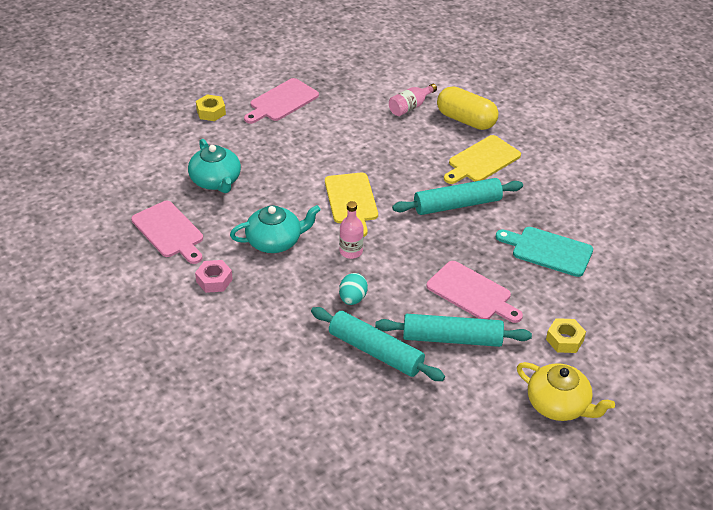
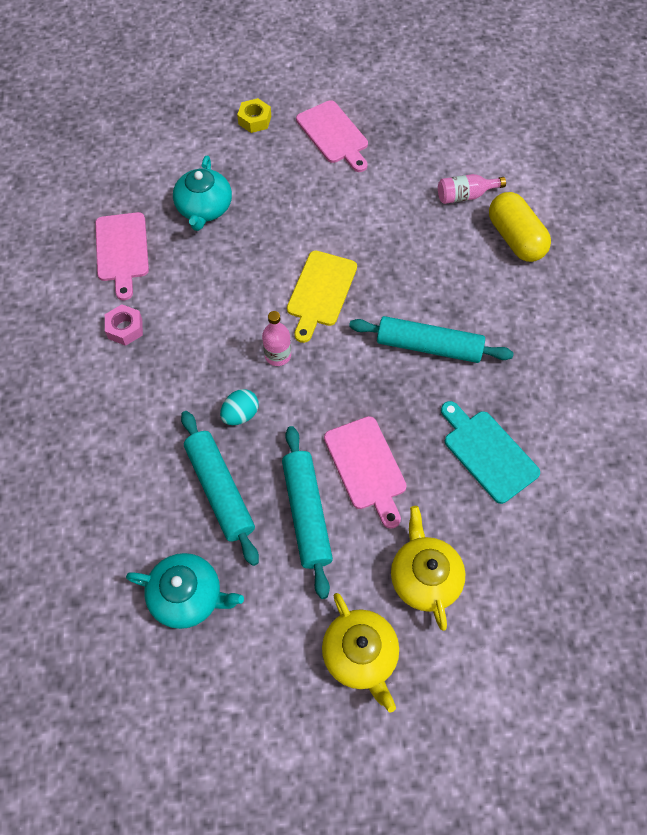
camera: 30 degrees right, 20 degrees up
(275, 241) = (212, 308): turquoise teapot -> turquoise teapot (188, 596)
(282, 101) = (334, 135): pink cutting board -> pink cutting board turned 105 degrees counterclockwise
(452, 338) = (307, 513): turquoise rolling pin -> turquoise rolling pin turned 45 degrees clockwise
(482, 161) = (496, 300): yellow cutting board -> none
(564, 340) = (424, 577): yellow nut -> yellow teapot

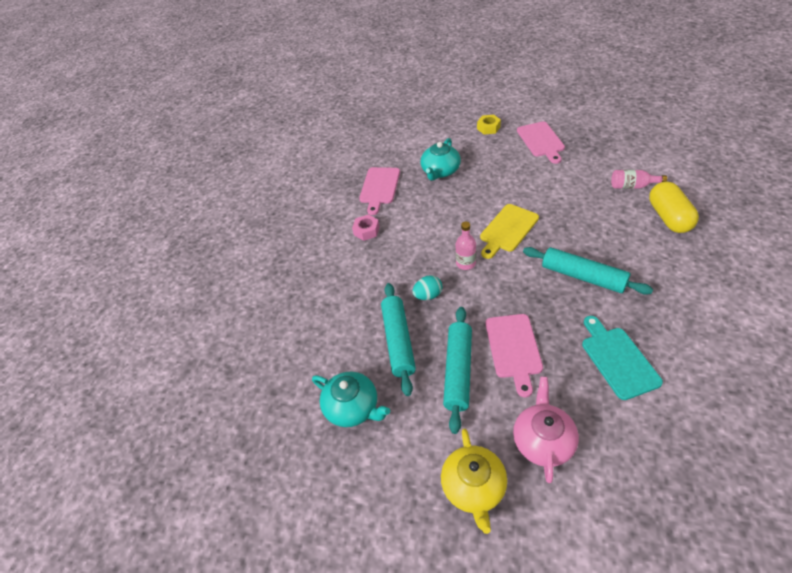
camera: 25 degrees right, 15 degrees down
(424, 577) = (543, 440): yellow teapot -> pink teapot

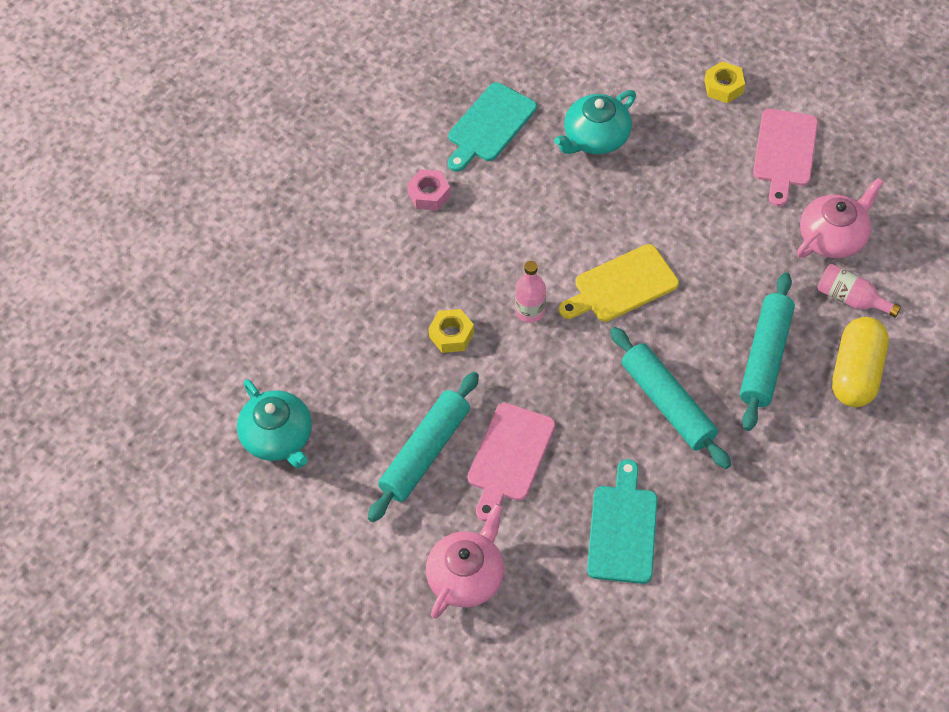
camera: 20 degrees right, 10 degrees up
(379, 187) = (489, 126): pink cutting board -> turquoise cutting board
(398, 341) = (377, 380): turquoise rolling pin -> turquoise rolling pin (765, 357)
(428, 295) = (451, 335): turquoise egg -> yellow nut
(474, 487) = (359, 587): yellow teapot -> none
(597, 164) = (833, 237): none -> pink teapot

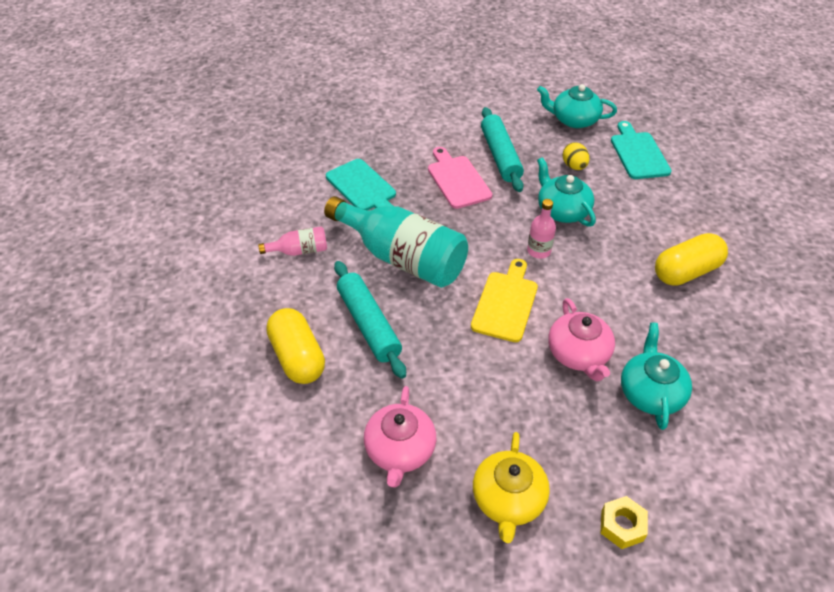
camera: 135 degrees right, 10 degrees down
(367, 375) = (574, 166): none -> yellow egg
(429, 194) = (686, 272): pink nut -> yellow capsule
(451, 335) = (562, 210): yellow nut -> turquoise teapot
(466, 576) = (417, 127): pink teapot -> pink teapot (578, 354)
(489, 126) = (723, 344): turquoise cutting board -> turquoise cutting board (638, 153)
(668, 404) = (402, 258): turquoise rolling pin -> turquoise bottle
(784, 152) = (508, 500): pink cutting board -> yellow teapot
(851, 299) = (344, 409): pink bottle -> pink bottle (299, 251)

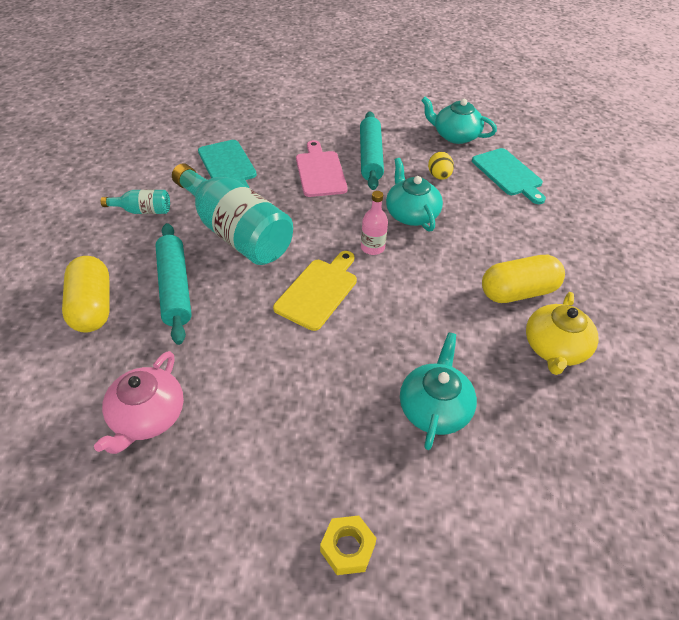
camera: 10 degrees right, 0 degrees up
(299, 251) = (143, 211): pink bottle -> turquoise bottle
(508, 500) = (235, 492): yellow teapot -> yellow teapot (554, 348)
(578, 354) = (373, 354): pink teapot -> none
(638, 153) = (508, 174): turquoise cutting board -> turquoise cutting board turned 150 degrees clockwise

